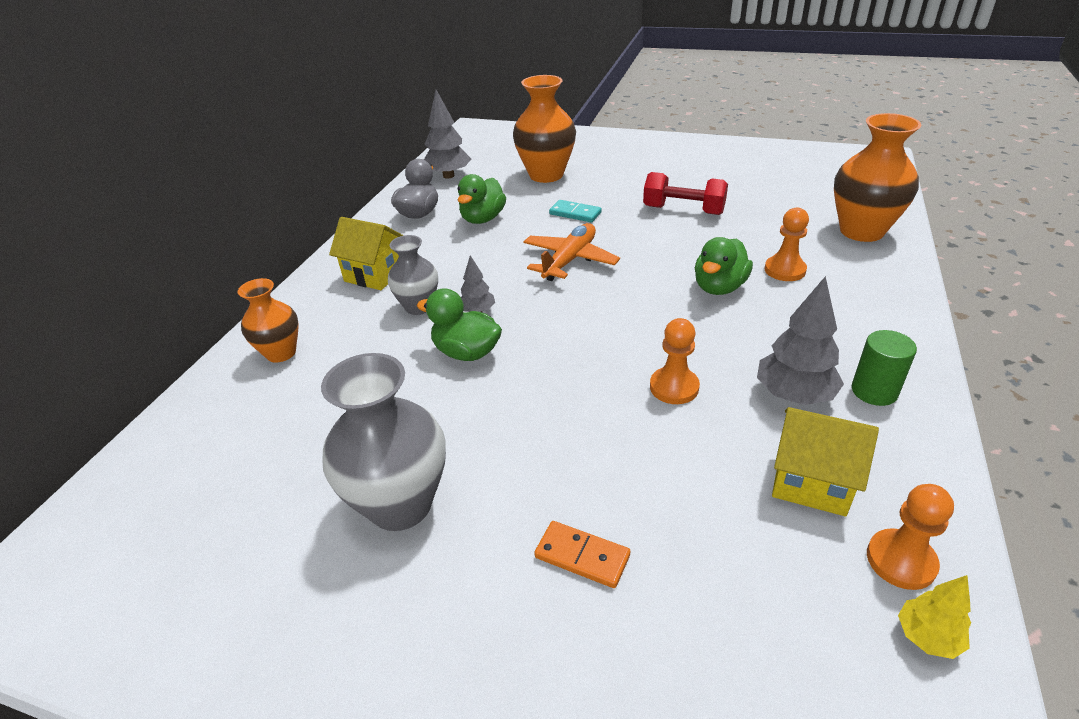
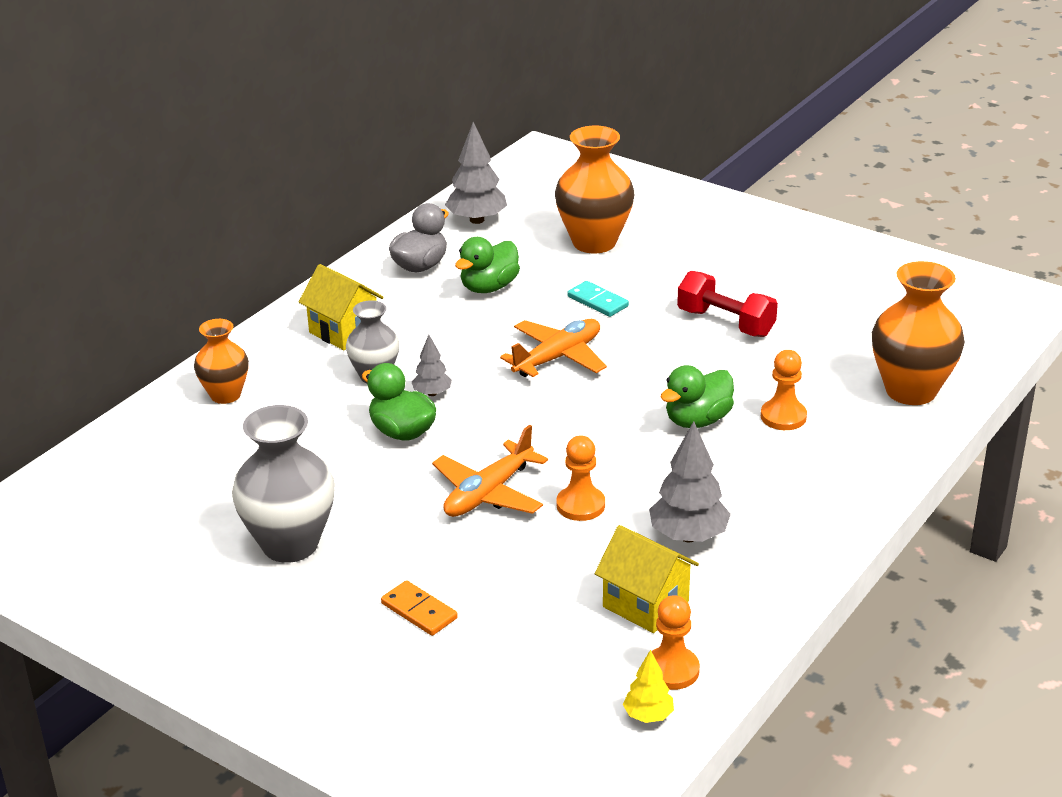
camera: 15 degrees right, 5 degrees down
(580, 395) = (488, 493): none -> orange plane
(874, 391) = (768, 549): green cylinder -> none

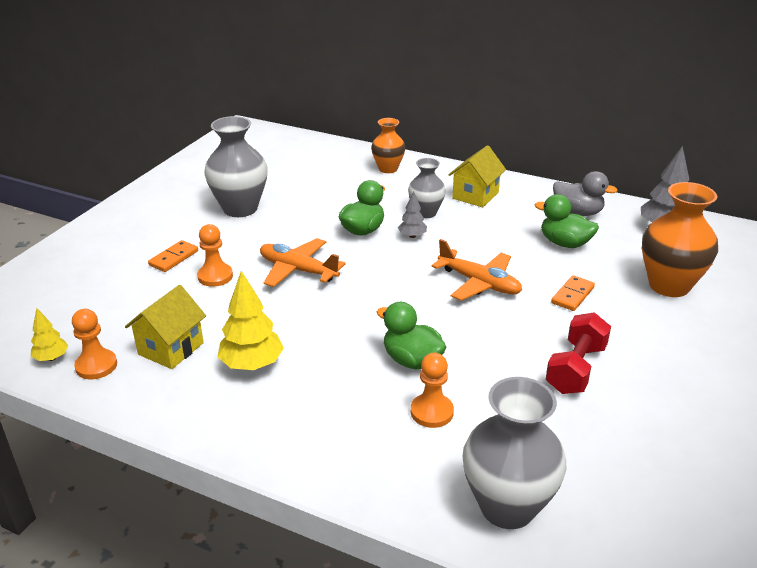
camera: 80 degrees right, 0 degrees up
(580, 505) = (287, 310): orange pawn -> orange pawn (215, 276)
(598, 301) = (573, 295): turquoise domino -> orange domino
(688, 536) = (252, 365): grey tree -> yellow tree
(910, 391) = (507, 507): orange vase -> grey vase

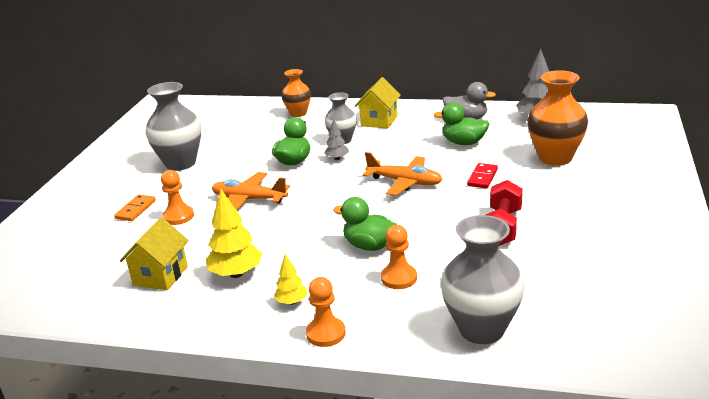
camera: 10 degrees left, 5 degrees down
(51, 358) = (55, 302): yellow tree -> yellow tree (292, 302)
(96, 366) = (98, 300): orange pawn -> orange pawn (326, 333)
(573, 295) = (482, 177): orange domino -> red domino

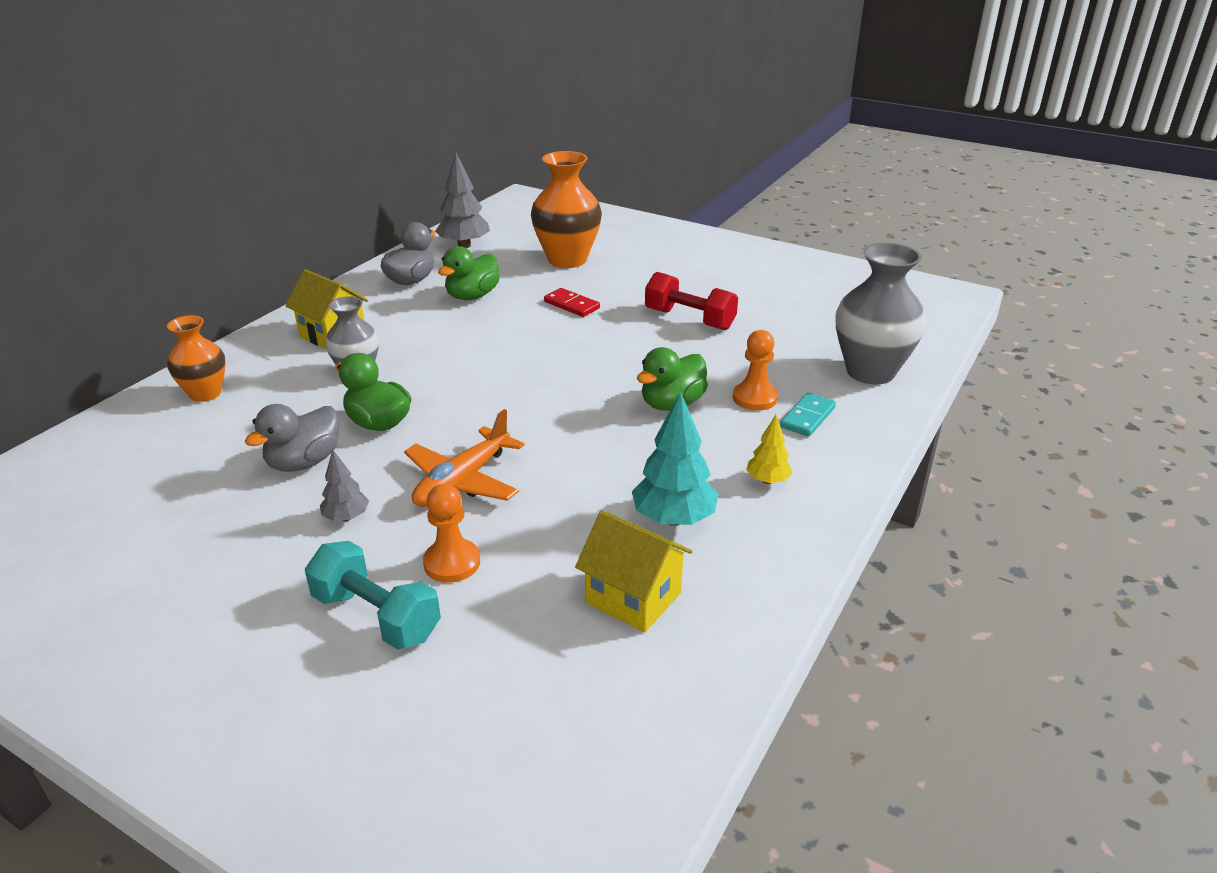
camera: 75 degrees left, 5 degrees up
(136, 210) = (376, 616): orange domino -> turquoise dumbbell
(180, 163) = (241, 544): grey vase -> none
(236, 274) = (674, 519): yellow tree -> turquoise tree
(249, 155) = (304, 462): none -> grey duck
(326, 333) = (844, 465): orange pawn -> none
(337, 158) = (412, 386): grey tree -> grey tree (346, 517)
(385, 307) = (807, 417): none -> turquoise domino
(405, 182) = (535, 352): orange plane -> none

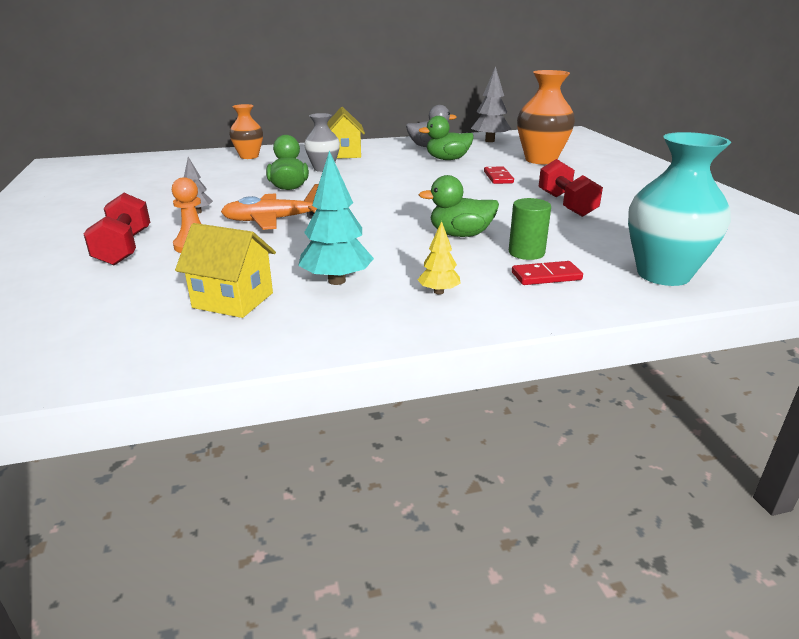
camera: 45 degrees right, 5 degrees down
(304, 462) = (229, 189): grey duck -> none
(376, 616) = (124, 248): turquoise dumbbell -> red dumbbell
(633, 598) = (233, 300): yellow house -> yellow house turned 60 degrees counterclockwise
(754, 398) = (526, 253): orange pawn -> green cylinder
(807, 417) = (546, 276): turquoise domino -> red domino
(870, 372) = (663, 274): grey vase -> turquoise vase

